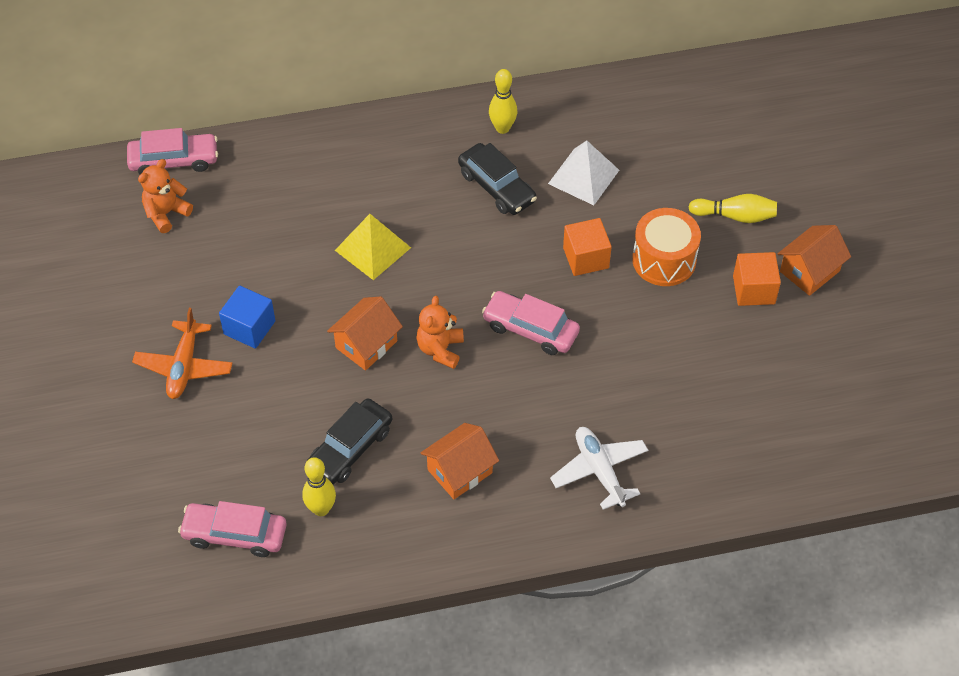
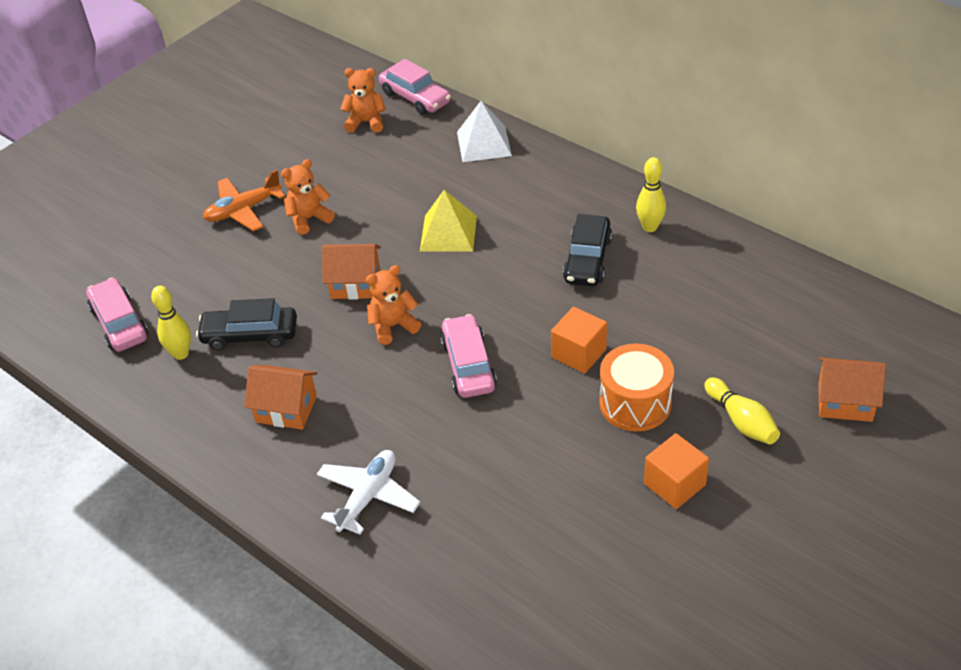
camera: 55 degrees right, 10 degrees down
(249, 327) = (309, 219): blue cube -> orange teddy bear
(583, 176) = (661, 301): white pyramid -> white pyramid (484, 143)
(809, 271) = (744, 512): orange house -> orange house (845, 402)

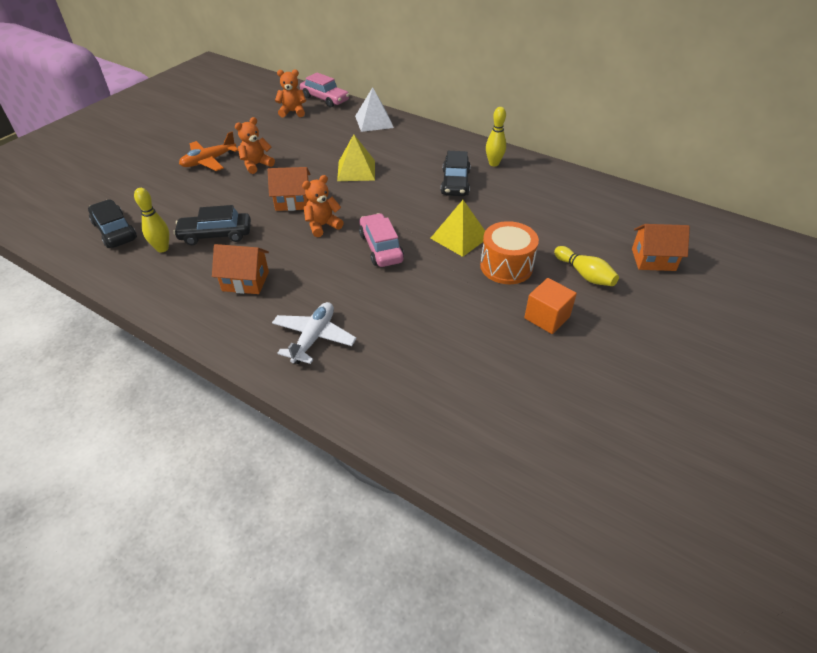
camera: 10 degrees left, 0 degrees up
(119, 323) = (115, 231): pink car -> black car
(579, 353) = (459, 237): orange cube -> yellow pyramid

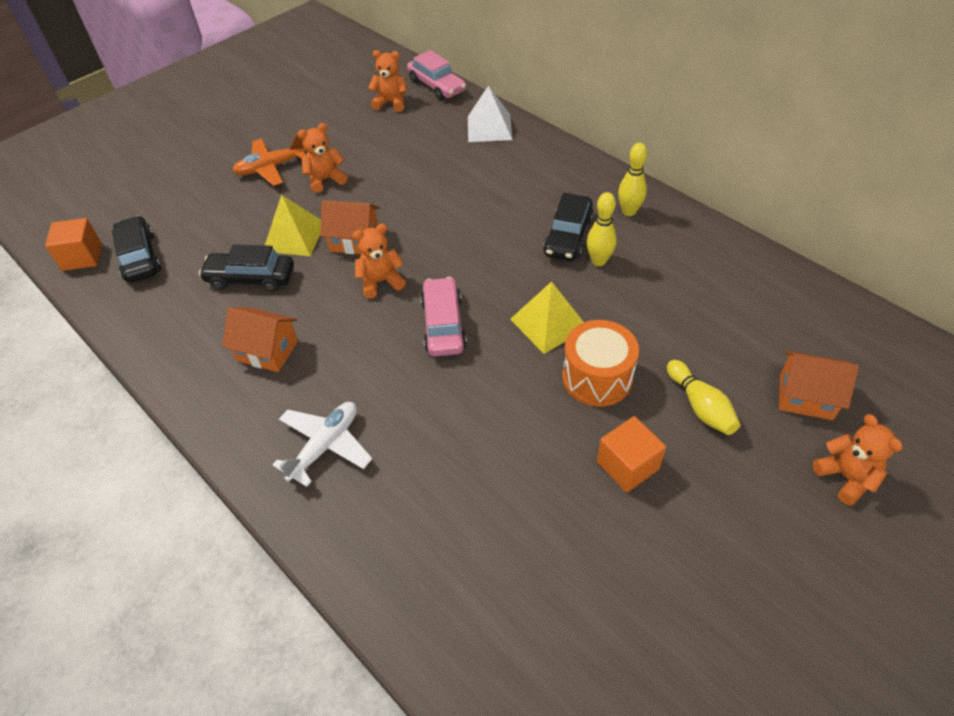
camera: 15 degrees right, 5 degrees up
(62, 236) = (82, 257): none -> orange cube
(162, 248) = (185, 290): yellow bowling pin -> yellow bowling pin (599, 261)
(356, 170) = (445, 202): yellow pyramid -> yellow pyramid (294, 236)
(696, 303) = (846, 477): none -> orange teddy bear

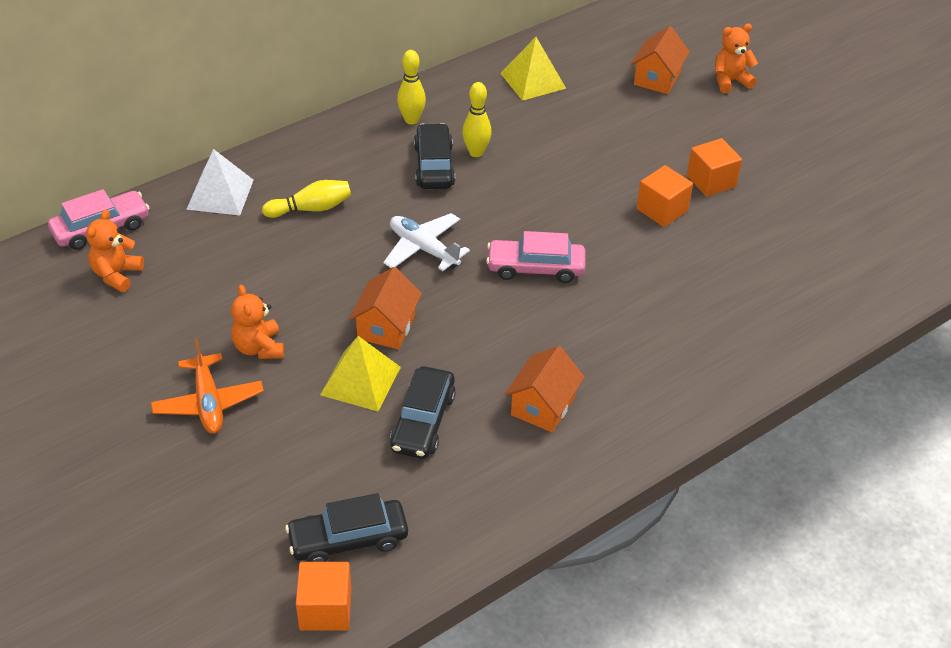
camera: 85 degrees left, 5 degrees down
(325, 446) = (672, 363): white plane -> white plane (423, 249)
(380, 282) = (461, 309): orange teddy bear -> none
(549, 323) = (550, 198): yellow pyramid -> yellow pyramid (533, 80)
(559, 420) = (662, 210): none -> orange cube
(568, 236) = (434, 166): black car -> black car turned 120 degrees counterclockwise
(597, 377) = (619, 180): orange drum -> none
(700, 406) = (658, 131): yellow bowling pin -> yellow bowling pin (311, 208)

